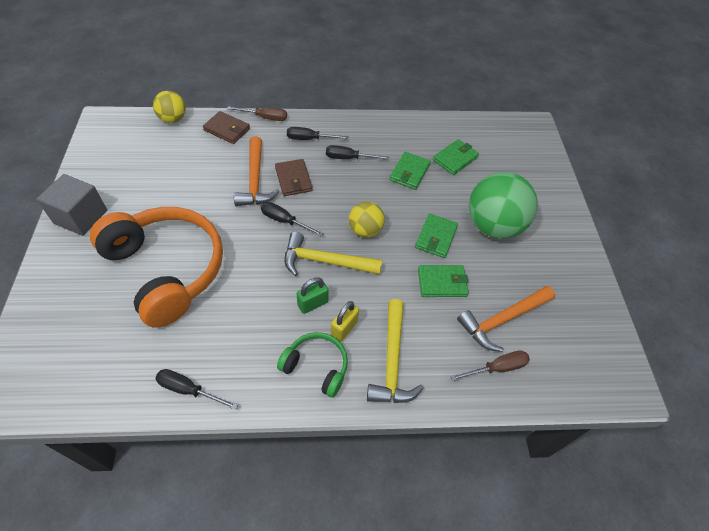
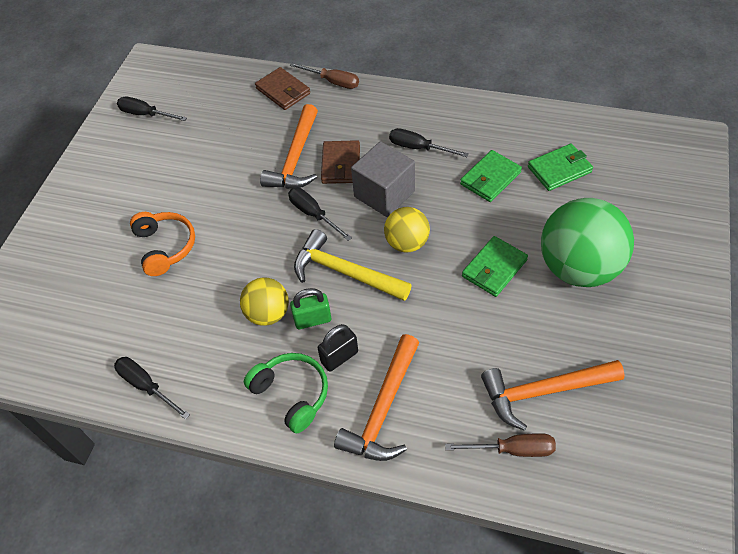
camera: 25 degrees right, 0 degrees up
(81, 217) = (95, 171): grey cube -> grey cube (384, 194)
(167, 269) = (165, 247): orange headphones -> orange headphones, size x0.48
(173, 119) = (226, 70): yellow ball -> yellow ball (268, 314)
(310, 139) = (378, 116): black screwdriver -> black screwdriver (146, 114)
(344, 328) = (339, 357): yellow padlock -> black padlock
(392, 360) = (383, 408): yellow hammer -> orange hammer
(442, 283) = (480, 327): green wallet -> none

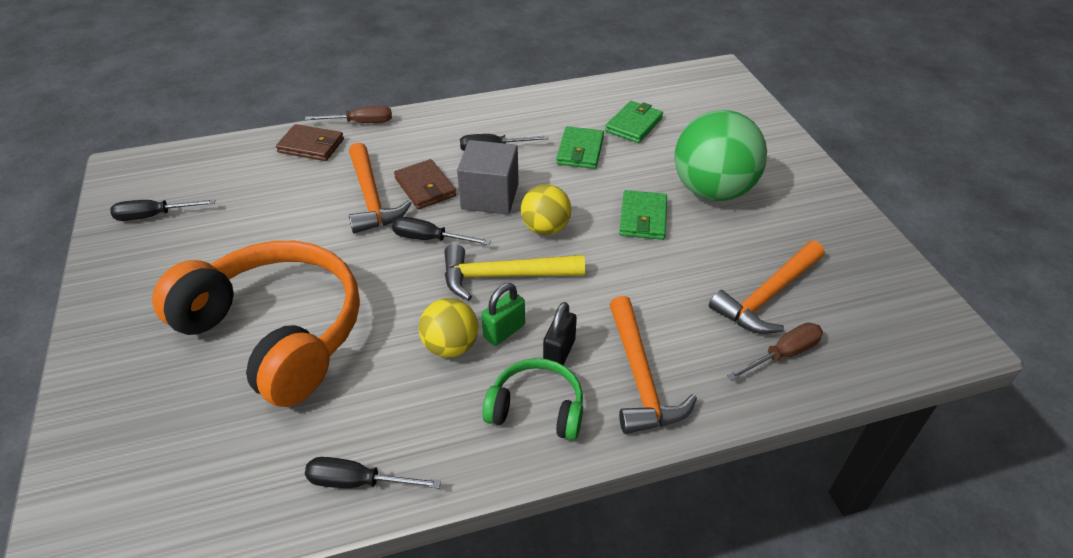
camera: 35 degrees left, 10 degrees down
(165, 247) = (276, 332): orange headphones -> orange headphones, size x2.09

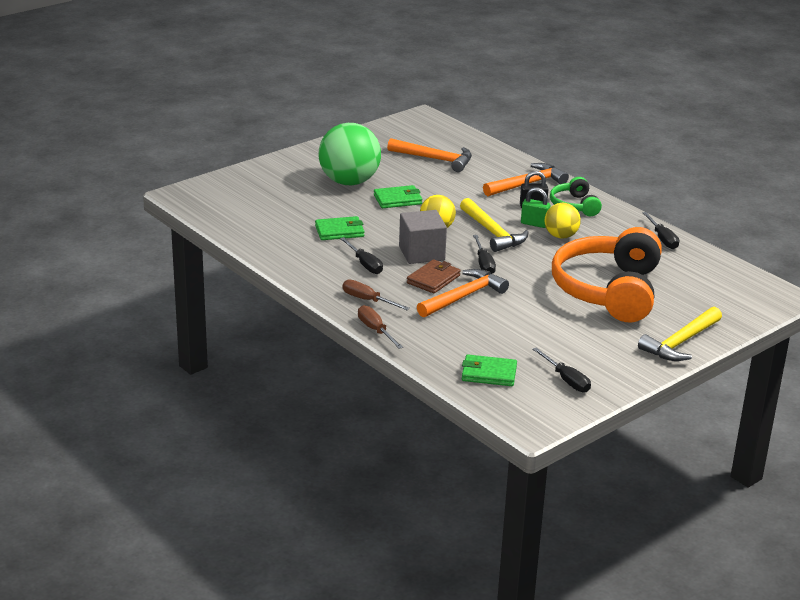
camera: 115 degrees left, 15 degrees down
(105, 349) = (681, 342): none -> yellow hammer
(311, 146) = (425, 343): brown wallet -> none
(633, 125) = (288, 217): green wallet -> green wallet (489, 374)
(783, 354) = (475, 153): brown screwdriver -> brown screwdriver (367, 300)

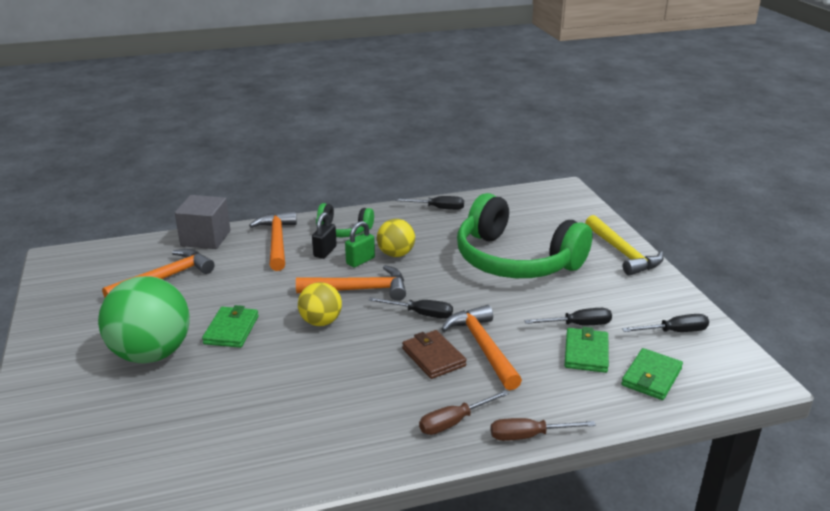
camera: 65 degrees left, 0 degrees up
(339, 231) = (268, 397): green wallet -> green wallet (586, 353)
(365, 264) = (365, 399): black screwdriver -> black screwdriver (578, 325)
(421, 253) = (369, 348): grey cube -> grey cube (205, 238)
(492, 232) = (359, 290): yellow hammer -> orange hammer
(608, 291) = (515, 260): orange headphones -> green headphones

